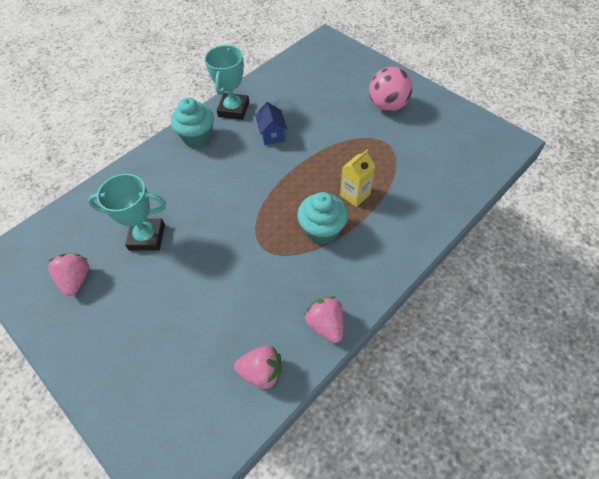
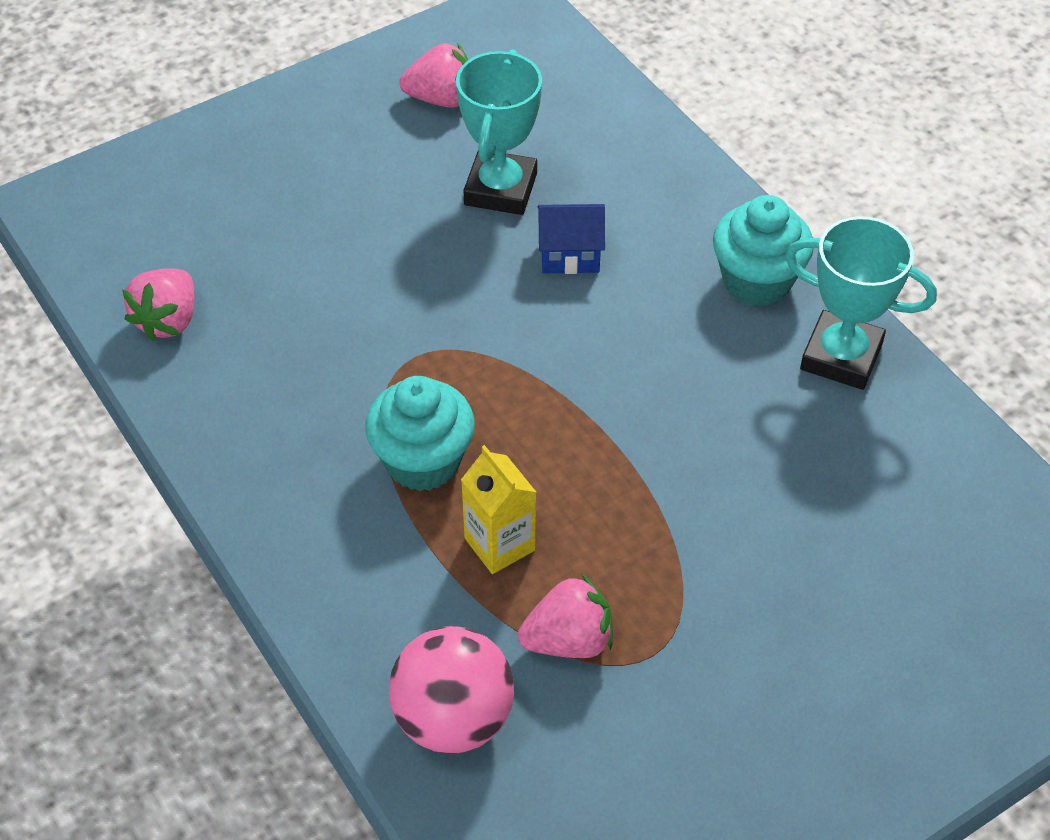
camera: 100 degrees right, 5 degrees down
(272, 134) = (735, 419): blue house -> blue house (570, 255)
(325, 324) = (213, 424): pink strawberry -> pink strawberry (568, 640)
(387, 106) = (793, 700): pink ball -> pink ball (453, 718)

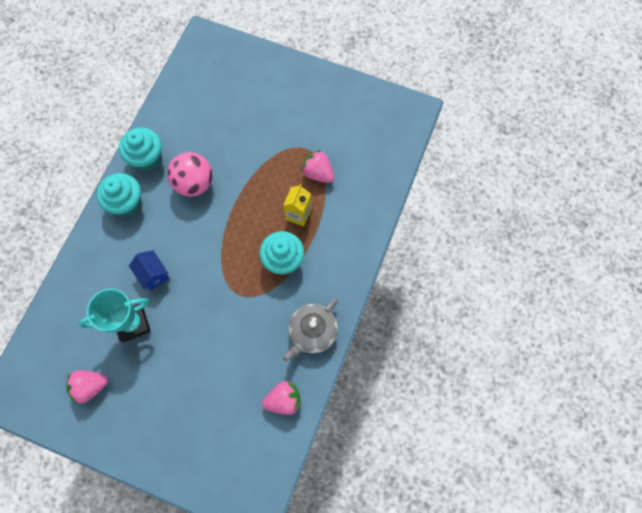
camera: 125 degrees left, 20 degrees up
(239, 427) = (312, 332): none -> grey teapot
(441, 99) = (90, 386): pink strawberry -> pink strawberry turned 75 degrees counterclockwise
(453, 718) = (367, 187): pink ball -> pink ball (194, 183)
(841, 356) = (147, 158): turquoise trophy -> turquoise cupcake

